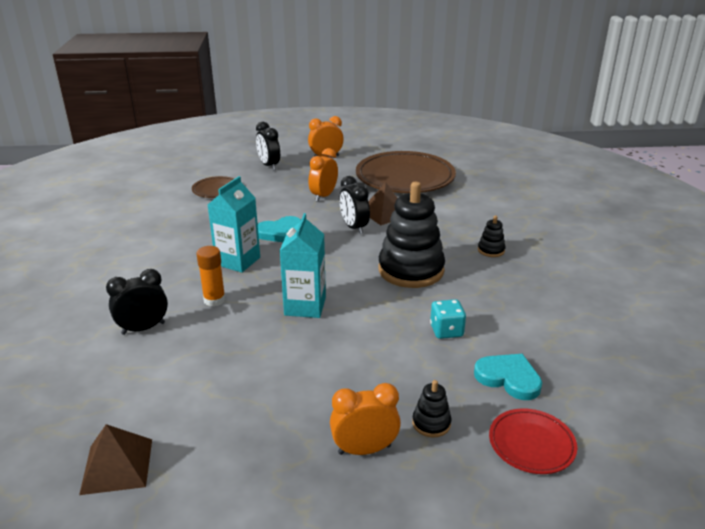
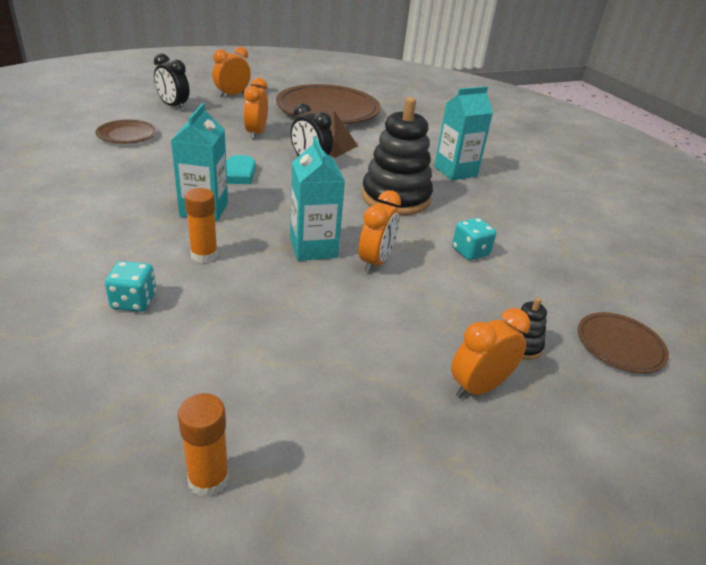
camera: 25 degrees left, 5 degrees up
(117, 465) = (208, 479): brown pyramid -> orange glue stick
(143, 328) = (134, 301): black clock -> turquoise dice
(350, 326) = (375, 262): none -> orange clock
(491, 250) = (455, 171): black stacking toy -> turquoise carton
(508, 378) = (556, 287): turquoise heart -> none
(531, 444) = (619, 346): red plate -> brown plate

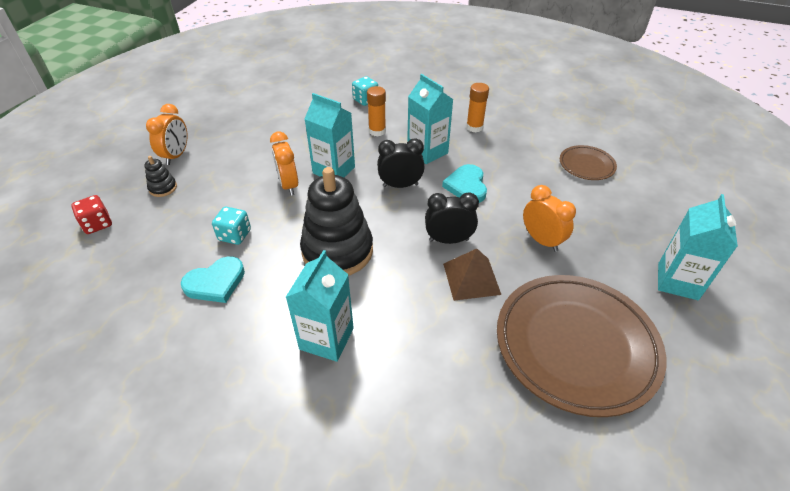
camera: 140 degrees right, 10 degrees up
(173, 106) = (653, 218): black clock -> black clock (400, 185)
(208, 479) = (255, 82): orange glue stick -> orange glue stick (474, 127)
(232, 95) = (677, 281): orange clock -> turquoise carton
(511, 231) = (215, 282): none -> turquoise heart
(619, 346) = (97, 224): brown plate -> red dice

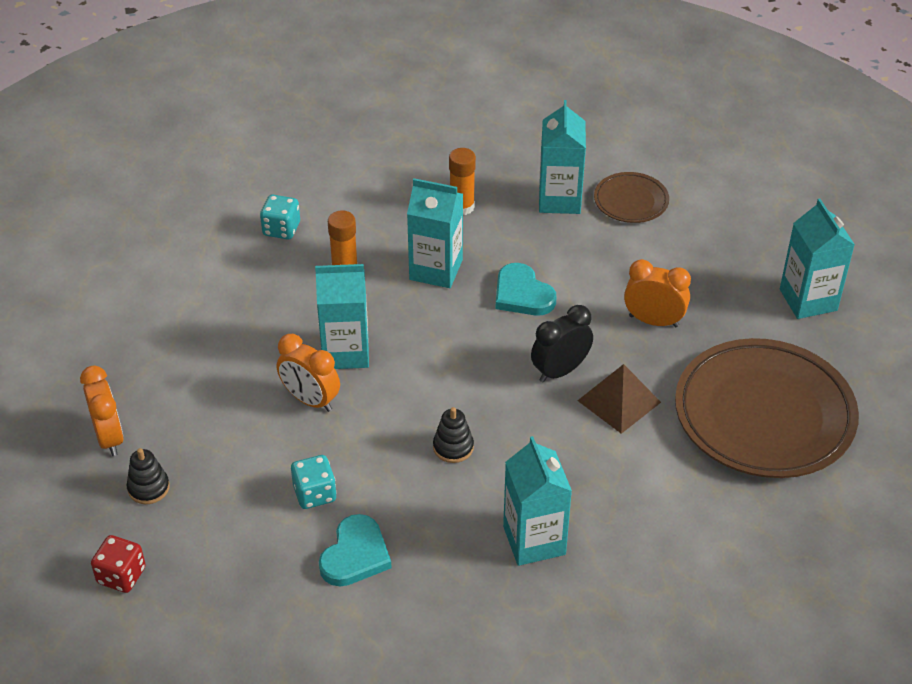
camera: 35 degrees left, 0 degrees up
(337, 251) = (453, 447): black stacking toy -> black stacking toy, size x0.43
(400, 185) = (446, 331): black clock -> none
(538, 146) = (559, 199): none -> turquoise carton

